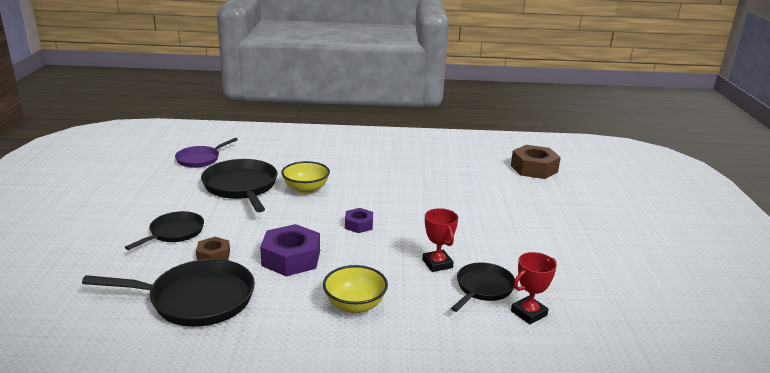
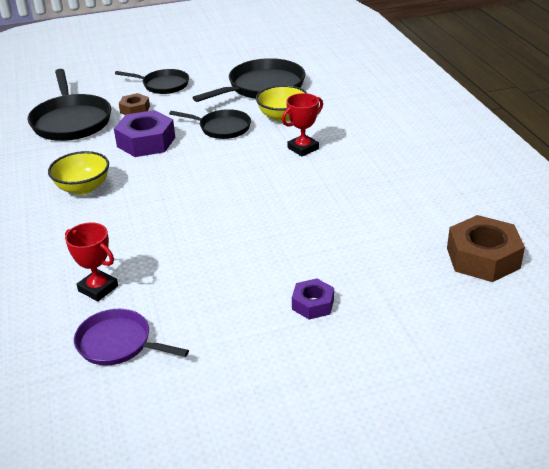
camera: 75 degrees right, 10 degrees up
(200, 159) = (304, 55): purple pan -> purple pan (118, 343)
(358, 225) = (226, 160): purple nut -> purple nut (313, 304)
(437, 264) = (171, 218): red trophy -> red trophy (303, 148)
(483, 288) = (135, 253): black pan -> black pan (222, 128)

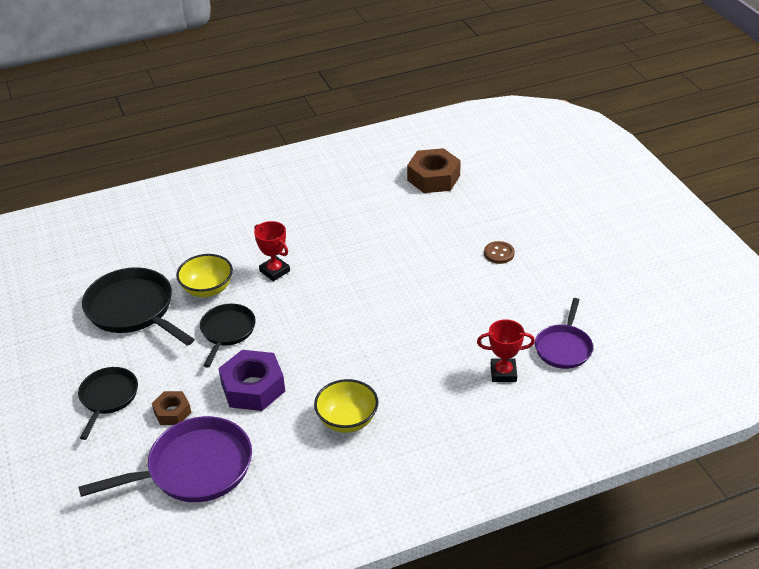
camera: 95 degrees left, 5 degrees up
(71, 121) = (194, 468): black pan -> purple pan
(98, 288) = (503, 373): red trophy -> red trophy turned 60 degrees clockwise
(313, 304) = (499, 253): purple nut -> brown button

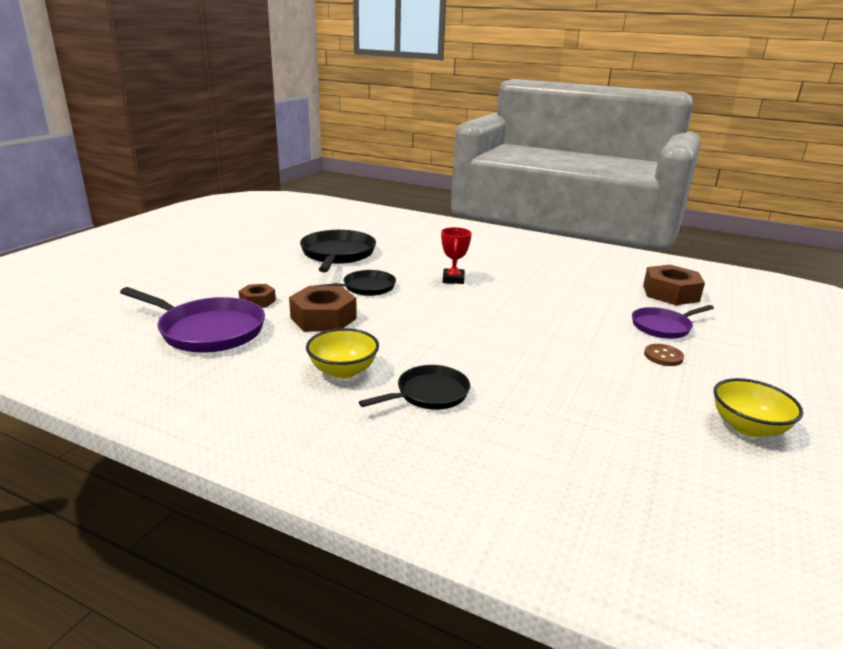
camera: 45 degrees right, 15 degrees down
(108, 398) = (244, 277): black pan -> black pan (429, 394)
(207, 289) = (395, 267): yellow bowl -> yellow bowl (748, 427)
(253, 387) = (323, 318): purple nut -> brown nut
(503, 373) = (529, 428): red trophy -> none
(563, 347) = (629, 451): purple pan -> purple pan (663, 327)

